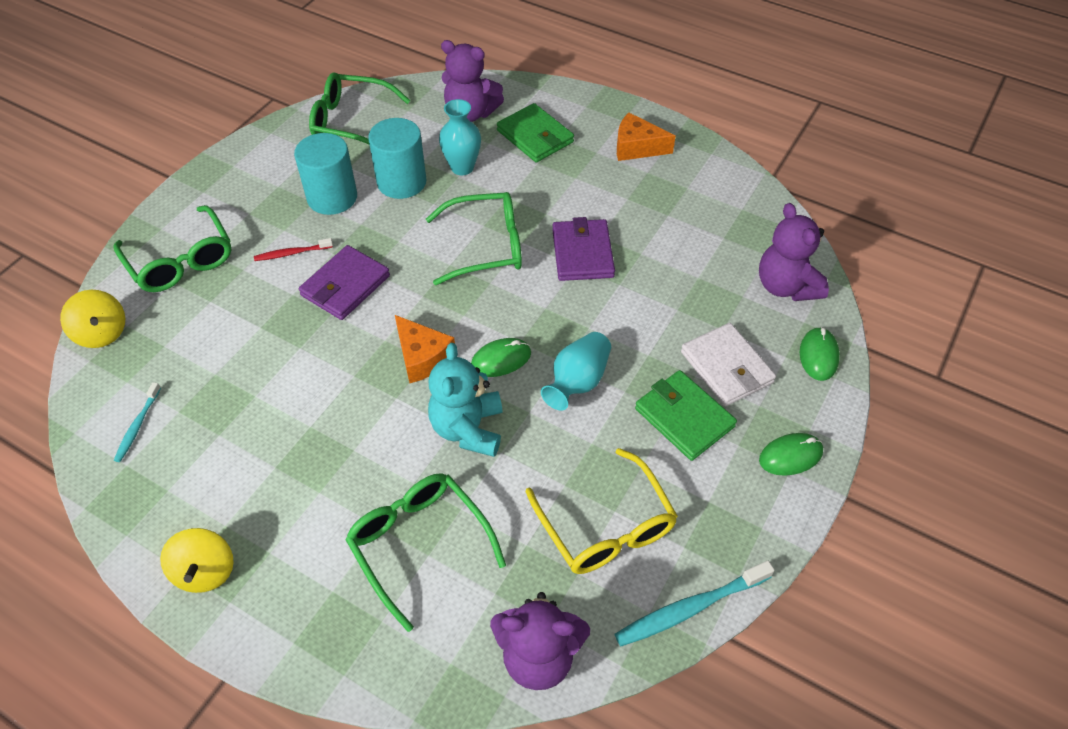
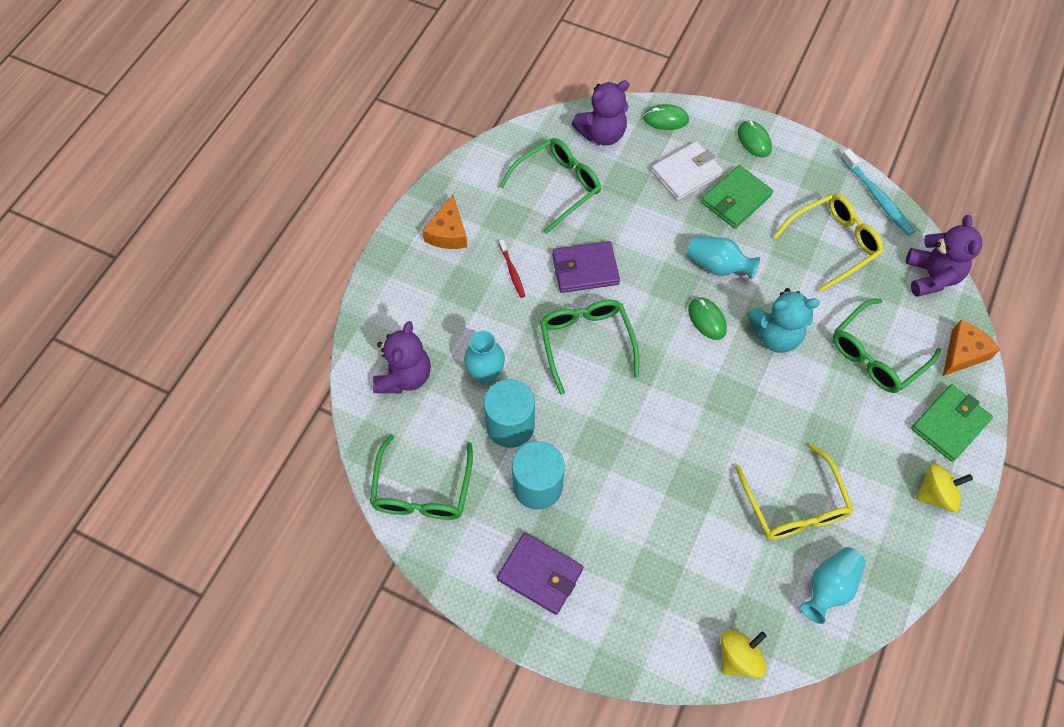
camera: 95 degrees left, 10 degrees up
(137, 426) = (828, 587): turquoise toothbrush -> turquoise vase
(181, 260) = (639, 610): green glasses -> green glasses (557, 187)
(243, 409) = (794, 504): none -> yellow glasses
(292, 253) = (616, 506): red toothbrush -> red toothbrush (512, 272)
(345, 285) = (648, 451): purple wallet -> purple wallet (540, 574)
(422, 357) = (715, 376): orange cheese -> orange cheese (963, 353)
(535, 136) = (437, 316): green wallet -> green wallet (949, 424)

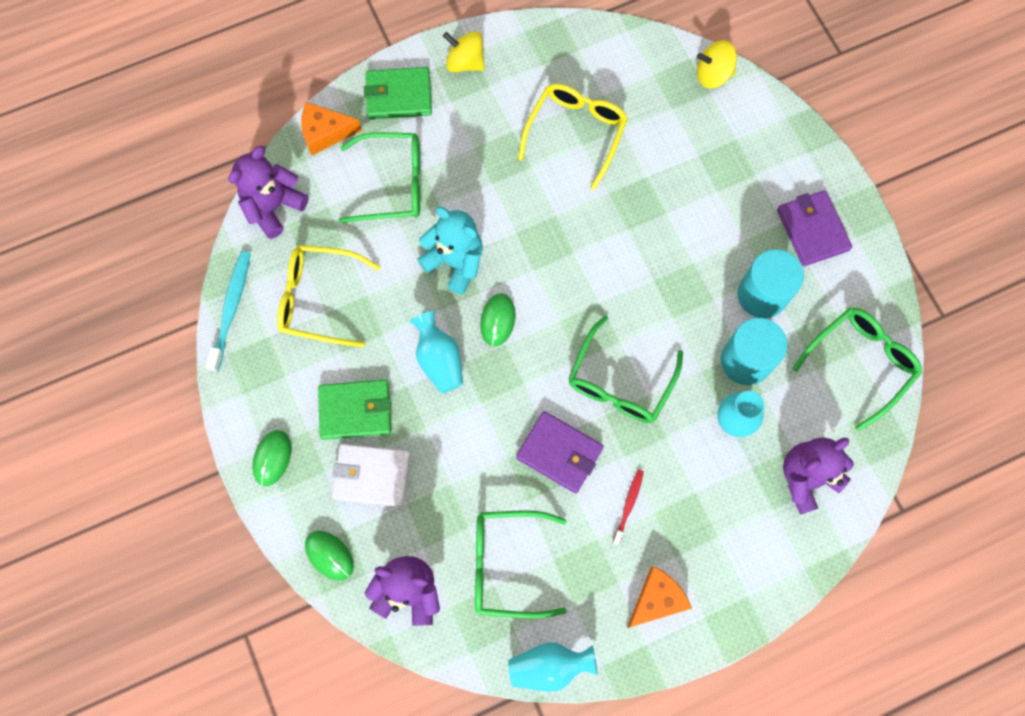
camera: 140 degrees left, 10 degrees up
(828, 587) = (607, 67): turquoise vase -> turquoise vase (549, 666)

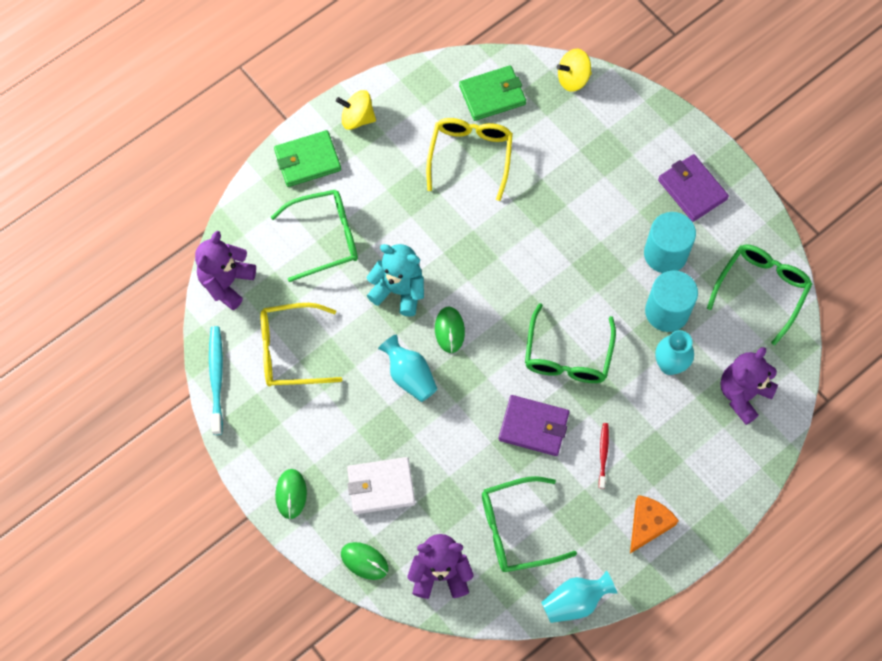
camera: 15 degrees left, 5 degrees down
(325, 133) = (253, 208): orange cheese -> none
(355, 410) = (350, 436): green wallet -> green wallet (492, 95)

